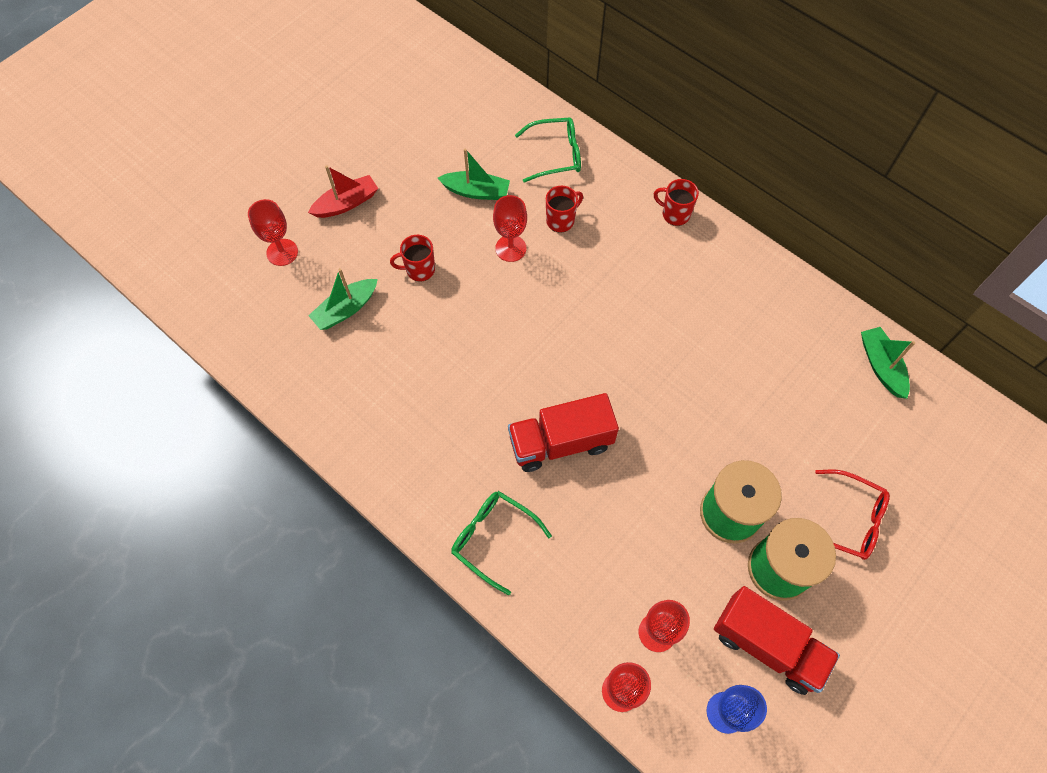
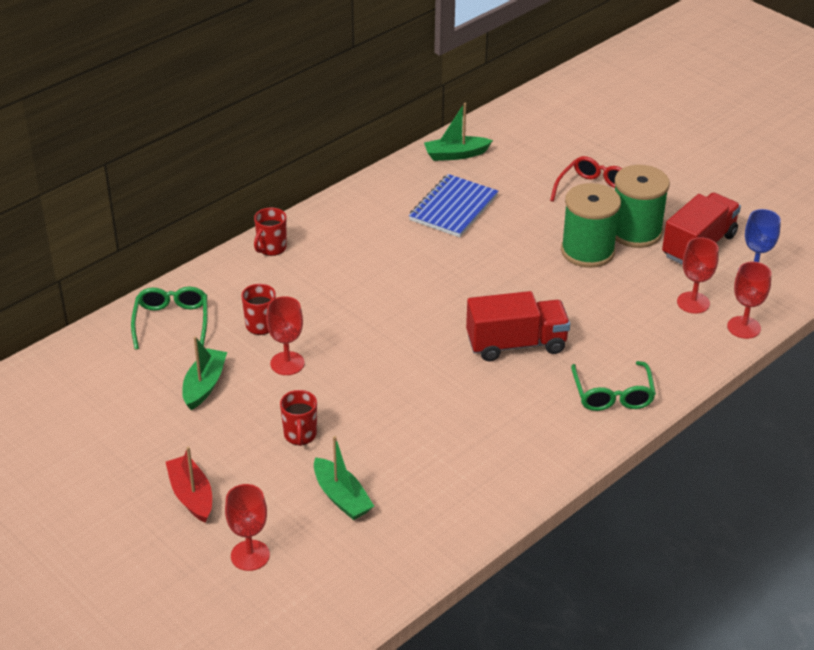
camera: 85 degrees left, 25 degrees down
(493, 539) = (612, 394): green glasses -> green glasses turned 45 degrees counterclockwise
(561, 442) = (516, 344): red truck -> red truck turned 90 degrees counterclockwise
(778, 370) = (453, 208): none -> blue notebook

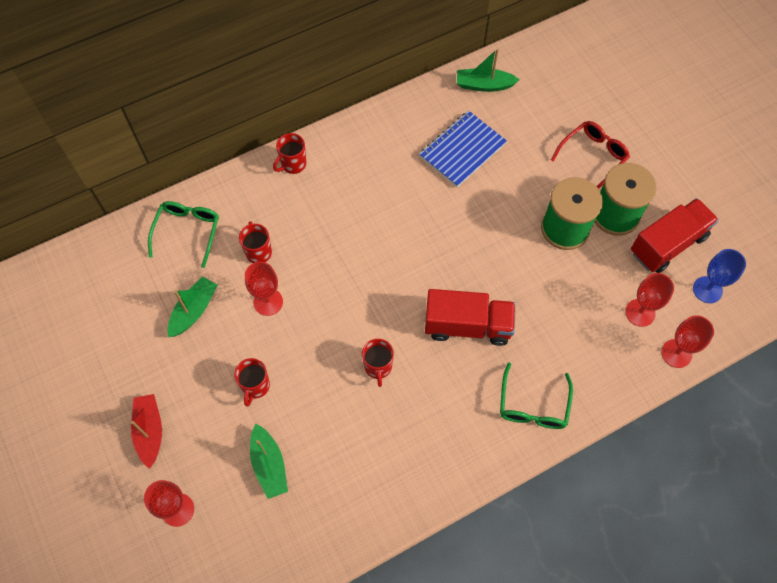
camera: 15 degrees right, 25 degrees up
(432, 394) = (378, 367): none -> red mug

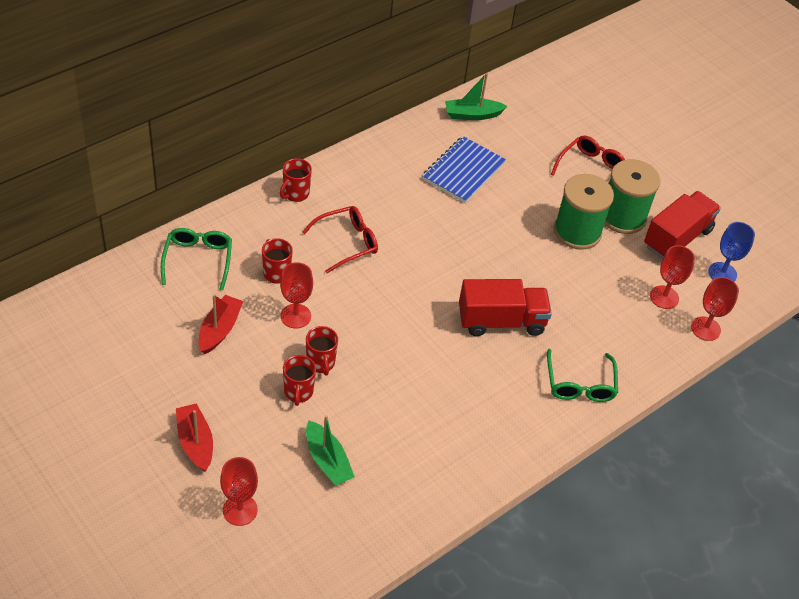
camera: 15 degrees left, 15 degrees down
(194, 310) = (219, 330): green boat -> red boat
(332, 223) = (347, 243): none -> red glasses
(378, 367) = (420, 364): red mug -> red mug (321, 363)

